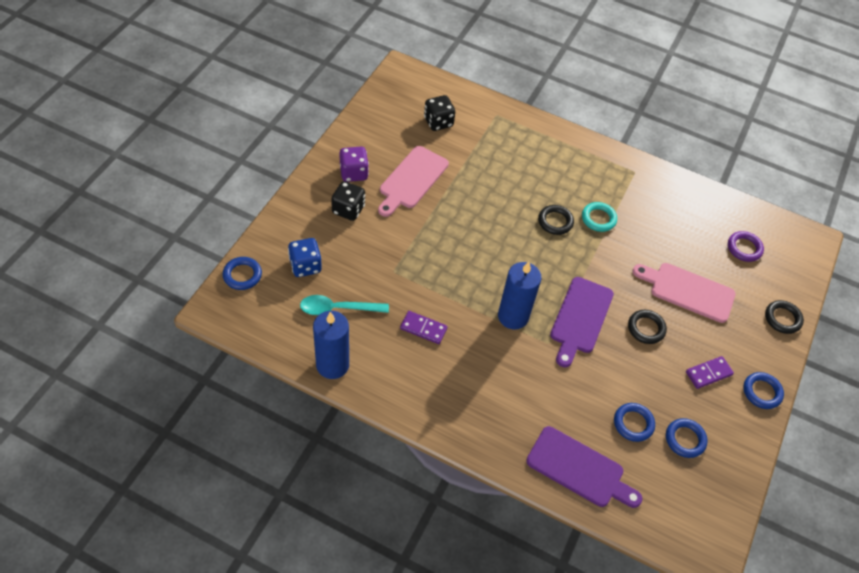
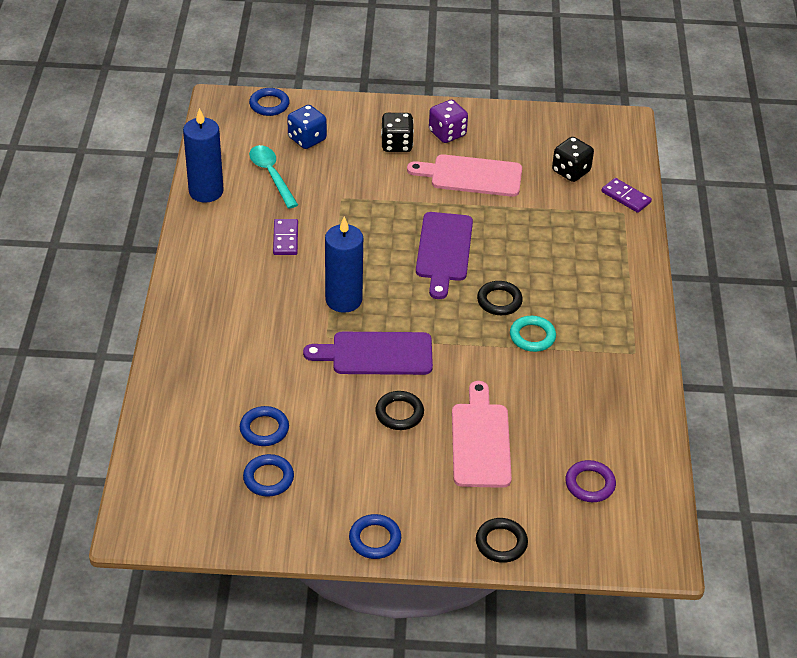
camera: 70 degrees right, 10 degrees down
(579, 469) = (185, 397): purple cutting board -> purple cutting board (444, 250)
(708, 373) = (371, 483): purple domino -> purple domino (626, 197)

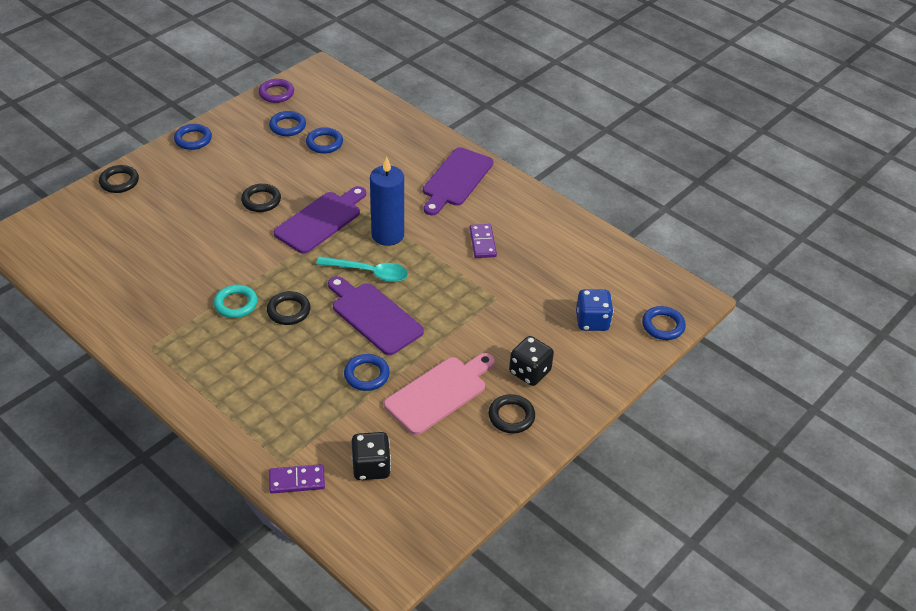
camera: 130 degrees right, 0 degrees up
(206, 191) = (580, 232): blue candle -> none
(217, 301) = (456, 179): none -> purple cutting board
(271, 175) = (565, 275): turquoise spoon -> turquoise spoon (369, 272)
(285, 239) = (482, 242): purple domino -> purple domino turned 45 degrees clockwise
(447, 133) = (511, 416): purple dice -> black ring
(480, 441) = (193, 220): pink cutting board -> none
(503, 219) = (366, 375): none -> blue ring
(590, 484) = (96, 244): purple ring -> purple ring (276, 93)

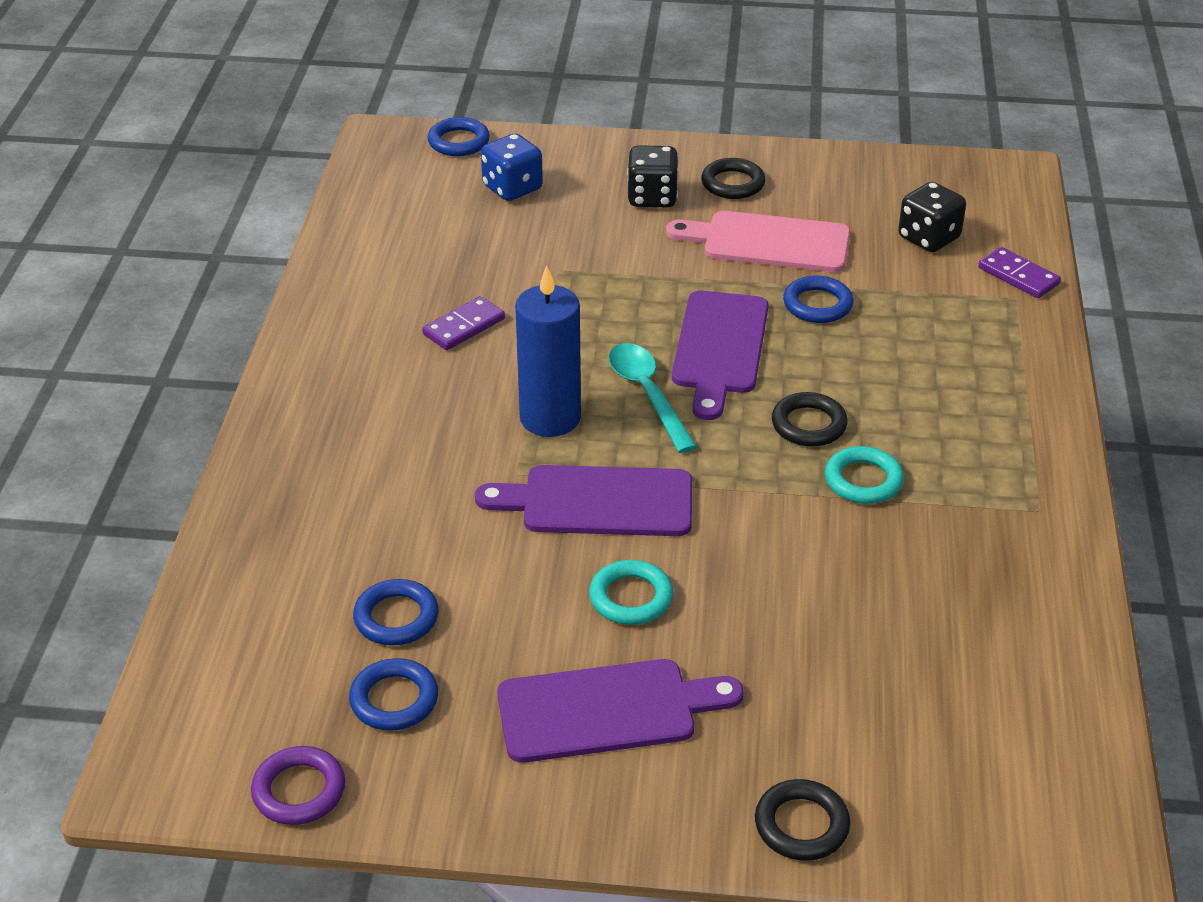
camera: 125 degrees left, 5 degrees down
(193, 139) = (573, 811): blue ring -> none
(261, 200) = (631, 597): black ring -> turquoise ring
(456, 179) = (342, 416): purple cutting board -> purple cutting board (606, 710)

